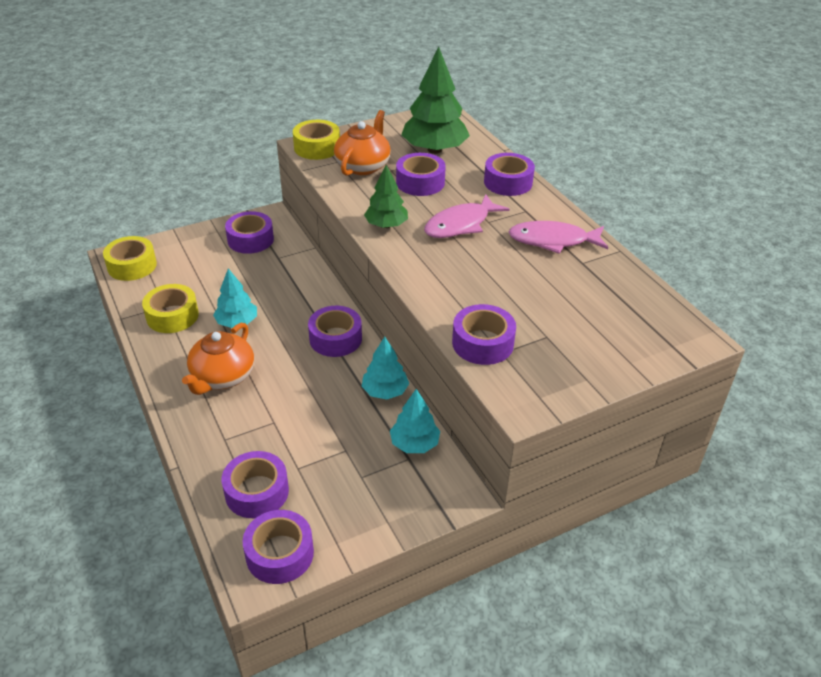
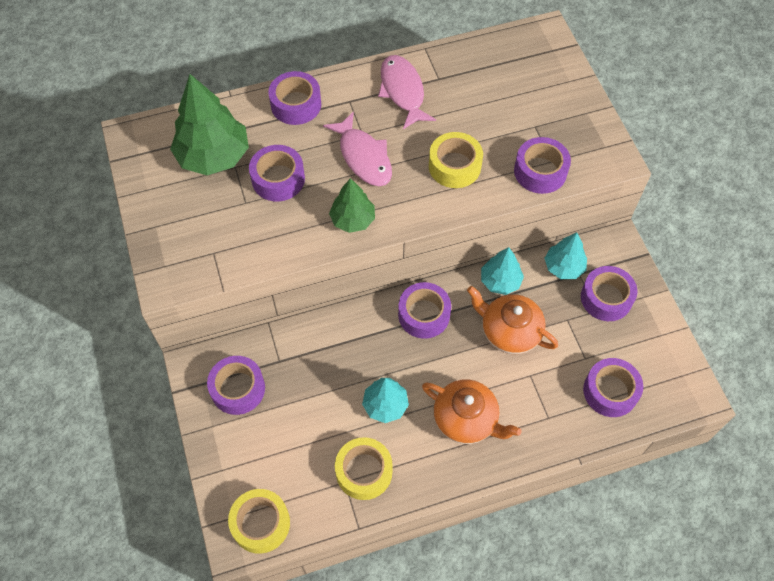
camera: 80 degrees left, 20 degrees up
(279, 554) = (672, 376): purple tape -> purple tape (606, 298)
(317, 147) = (176, 271): yellow tape -> yellow tape (454, 166)
(363, 166) = (230, 228): orange teapot -> orange teapot (509, 331)
(553, 241) = (403, 91): pink fish -> pink fish turned 150 degrees clockwise

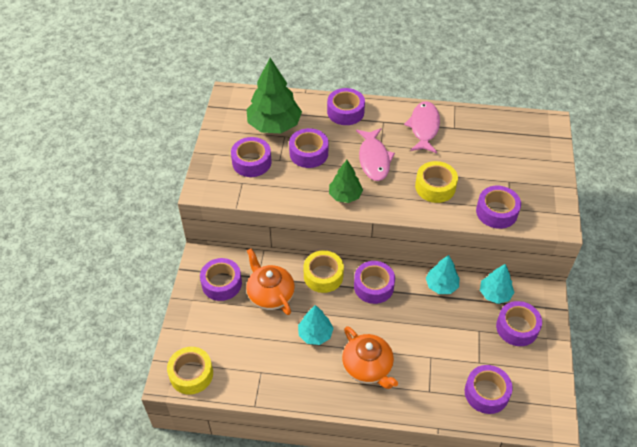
camera: 25 degrees right, 10 degrees down
(211, 219) = (251, 162): none -> purple tape
(364, 471) = (277, 371): yellow tape -> yellow tape (323, 276)
(509, 331) = (430, 321): orange teapot -> orange teapot (270, 294)

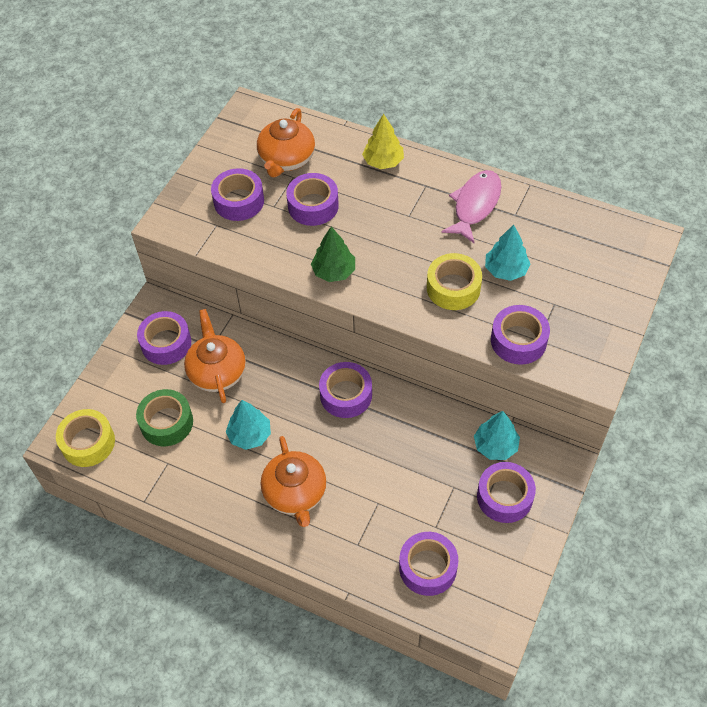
camera: 20 degrees right, 5 degrees up
(247, 342) = (166, 423): none -> green tape
(274, 125) = (286, 159): green tree -> orange teapot
(323, 276) = (290, 365): yellow tape -> none
(345, 112) = (383, 162): purple tape -> yellow tree
(374, 159) = (391, 233): pink fish -> none
(441, 285) = (431, 416): turquoise tree -> turquoise tree (505, 270)

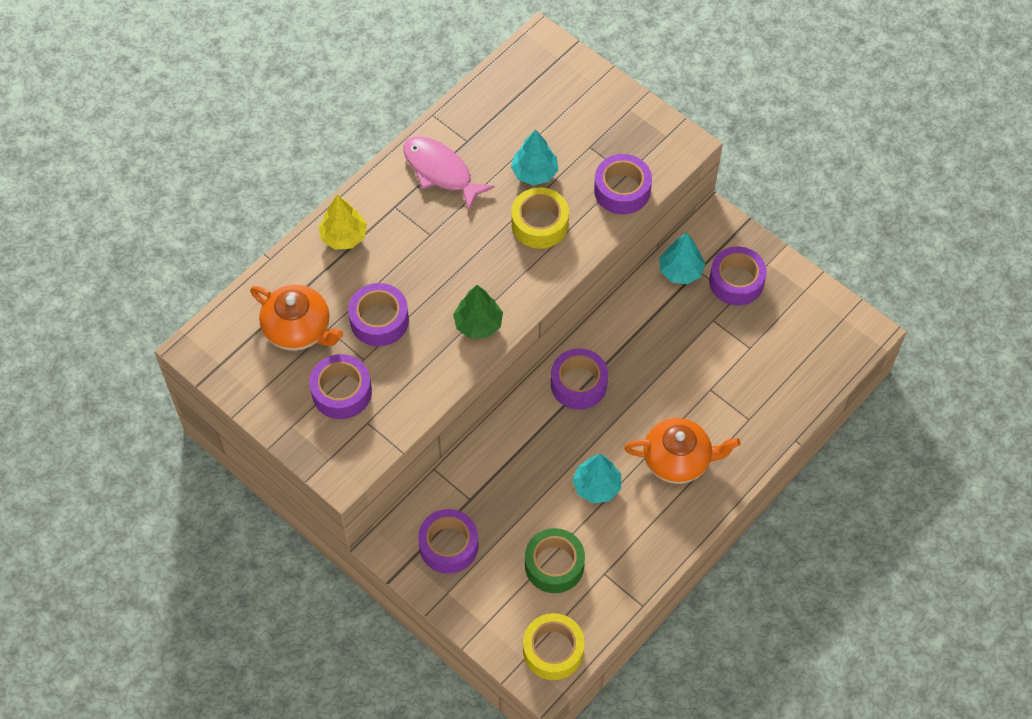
camera: 75 degrees left, 5 degrees up
(217, 372) = (506, 501): orange teapot -> none
(428, 567) = (789, 367): purple tape -> none

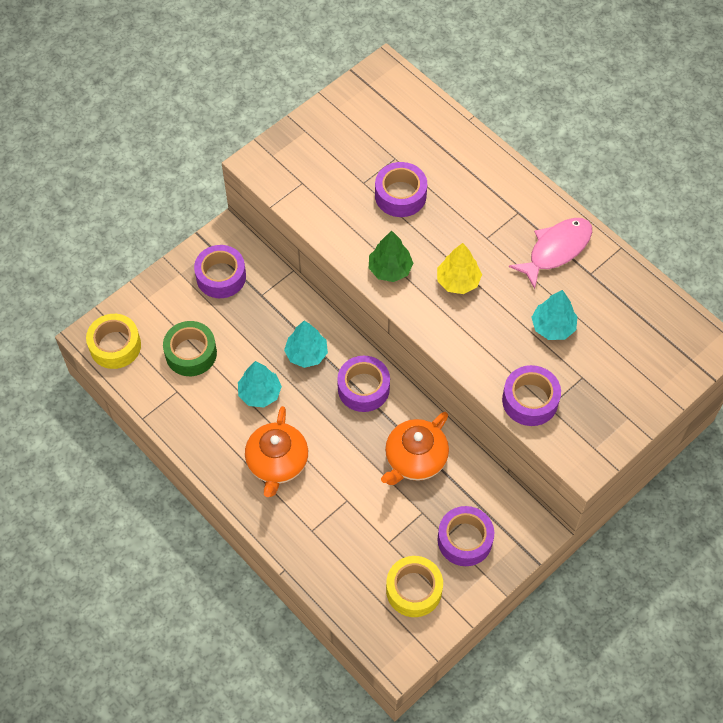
camera: 95 degrees right, 0 degrees up
(298, 329) = (396, 138): orange teapot -> orange teapot (415, 459)
(341, 392) = (333, 166): purple tape -> none
(343, 236) = (488, 173): yellow tree -> yellow tree (458, 281)
(539, 224) = (494, 326): yellow tape -> yellow tape (414, 590)
(680, 271) = (479, 489): turquoise tree -> turquoise tree (306, 354)

